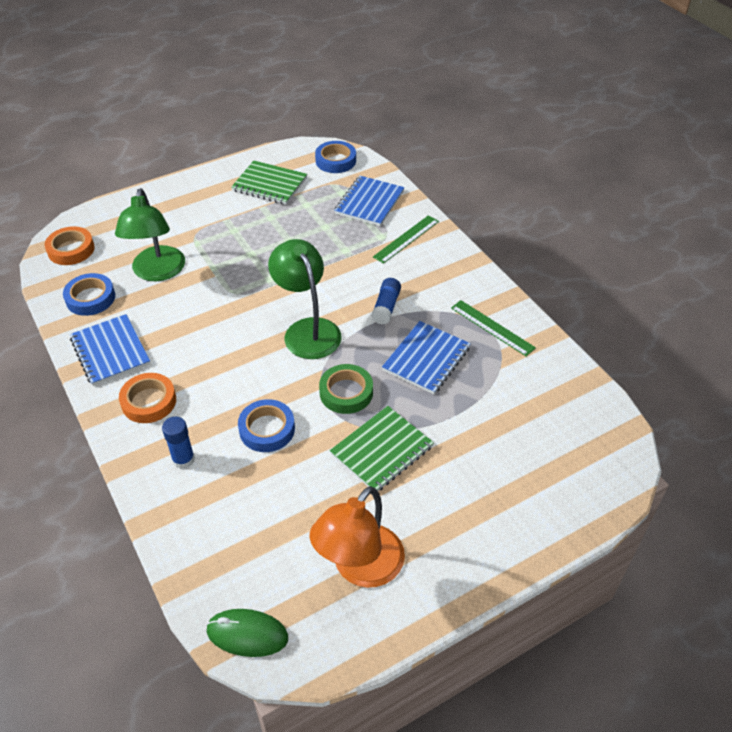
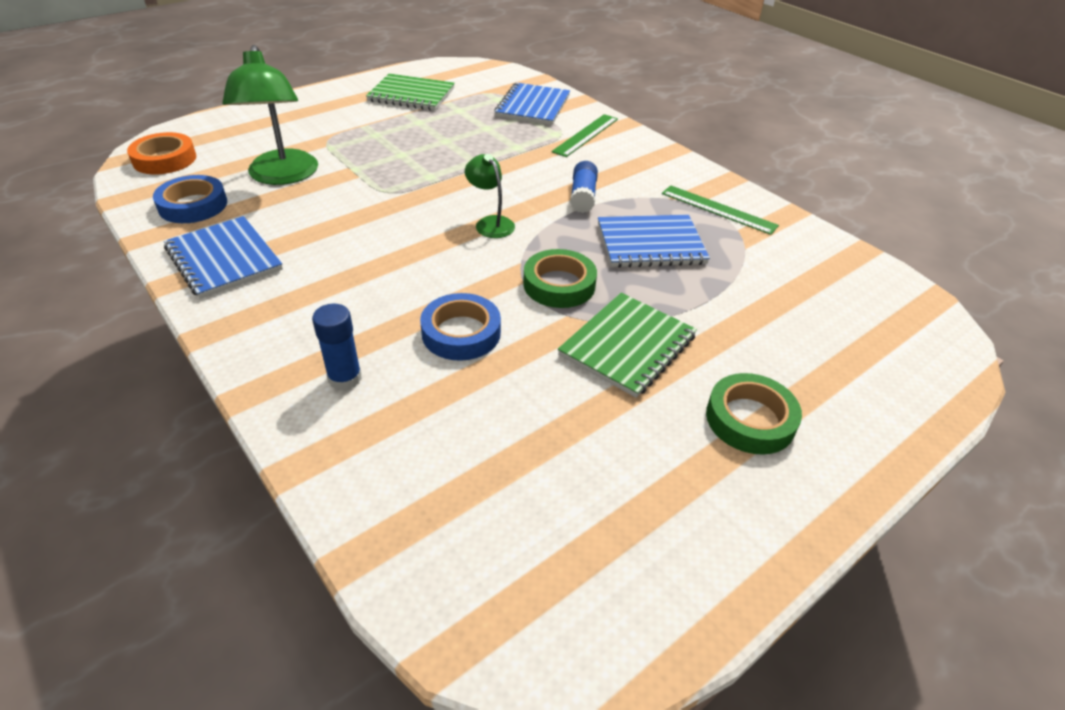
camera: 10 degrees left, 5 degrees down
(149, 401) = (285, 312): orange tape -> none
(247, 634) = (491, 623): green mouse -> none
(307, 330) = (490, 223): green lamp -> green lamp, size x0.53
(335, 161) = (484, 74): blue tape -> none
(360, 568) = (645, 500): orange lamp -> none
(426, 359) = (650, 244): blue notebook -> blue notebook turned 60 degrees clockwise
(449, 517) = (750, 419): none -> green tape

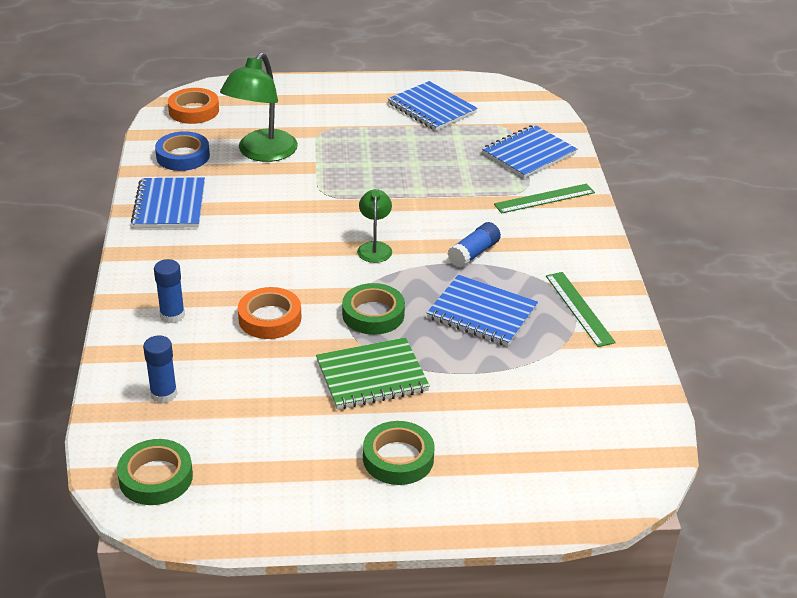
camera: 35 degrees right, 5 degrees down
(411, 95) = (432, 108): green notebook -> blue notebook
(428, 480) = (164, 394): none -> blue glue stick
(461, 333) = (270, 318): blue tape -> orange tape
(530, 602) = (156, 477): none -> green tape

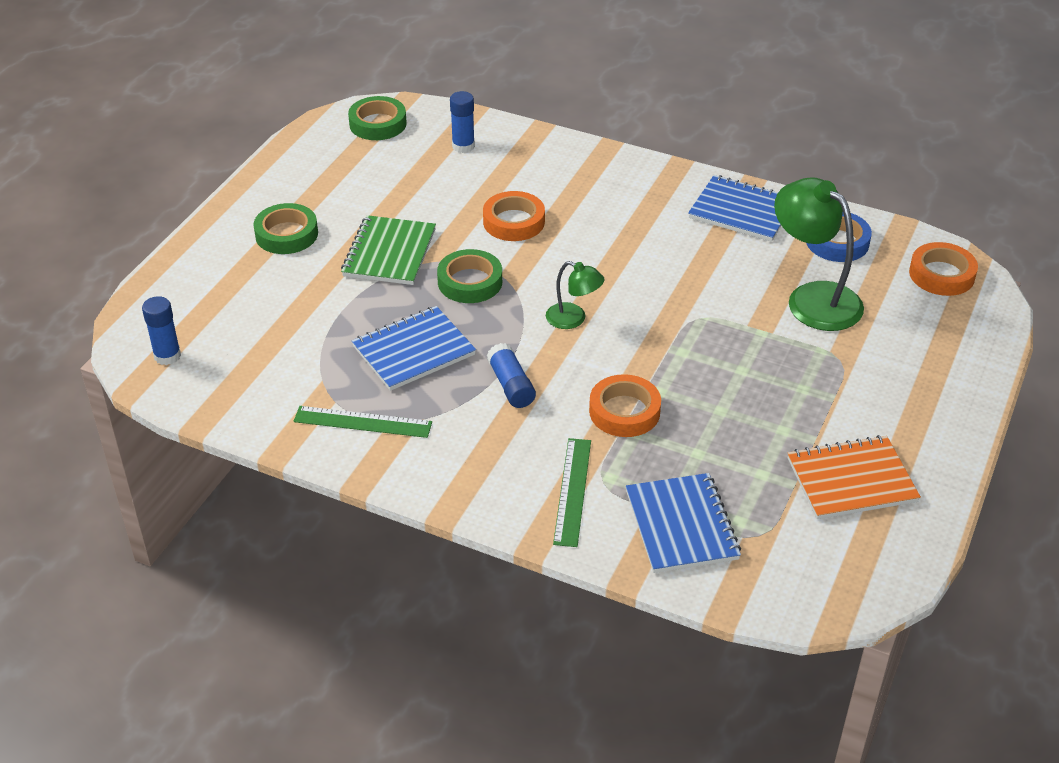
camera: 120 degrees right, 5 degrees up
(172, 315) = (560, 172): blue glue stick -> blue glue stick (167, 356)
(432, 108) = (851, 480): blue notebook -> orange notebook
(452, 199) = (624, 411): none -> orange tape

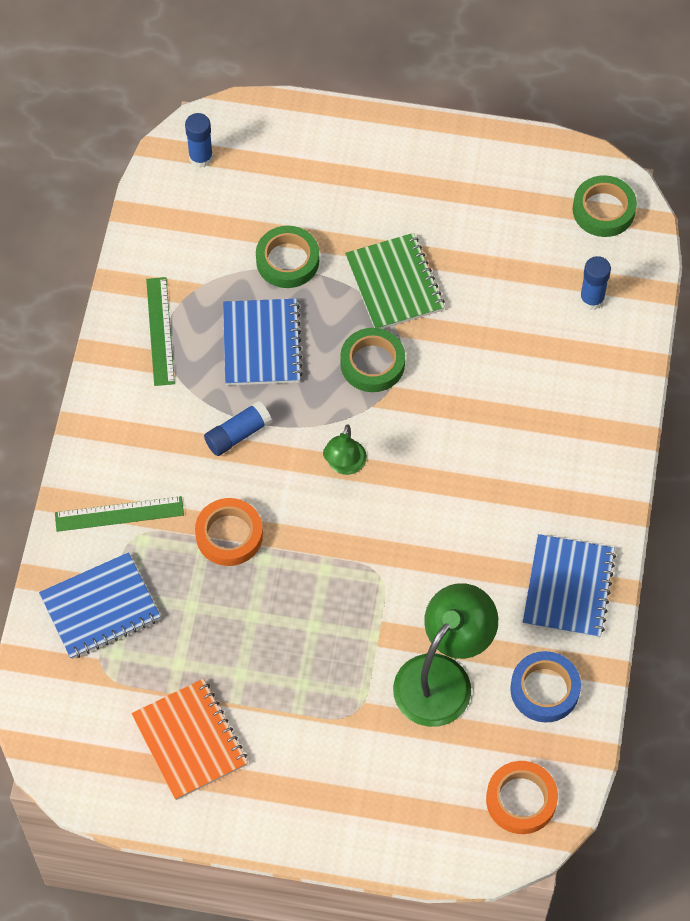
camera: 75 degrees right, 20 degrees up
(286, 234) = (395, 190): green tape -> green tape (287, 260)
(389, 253) = (394, 284): green notebook -> green notebook turned 75 degrees clockwise
(414, 351) = (261, 344): blue notebook -> blue notebook turned 45 degrees clockwise
(513, 221) = (478, 378): orange tape -> none

